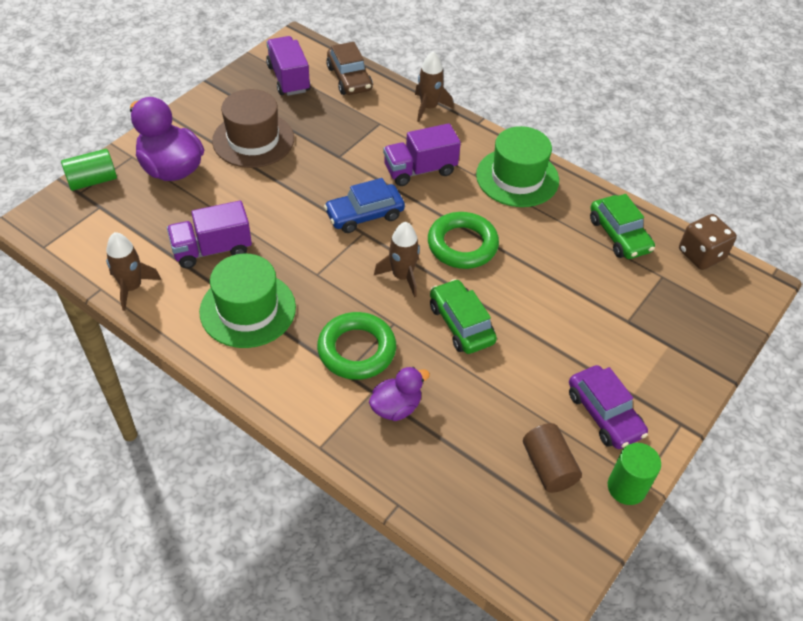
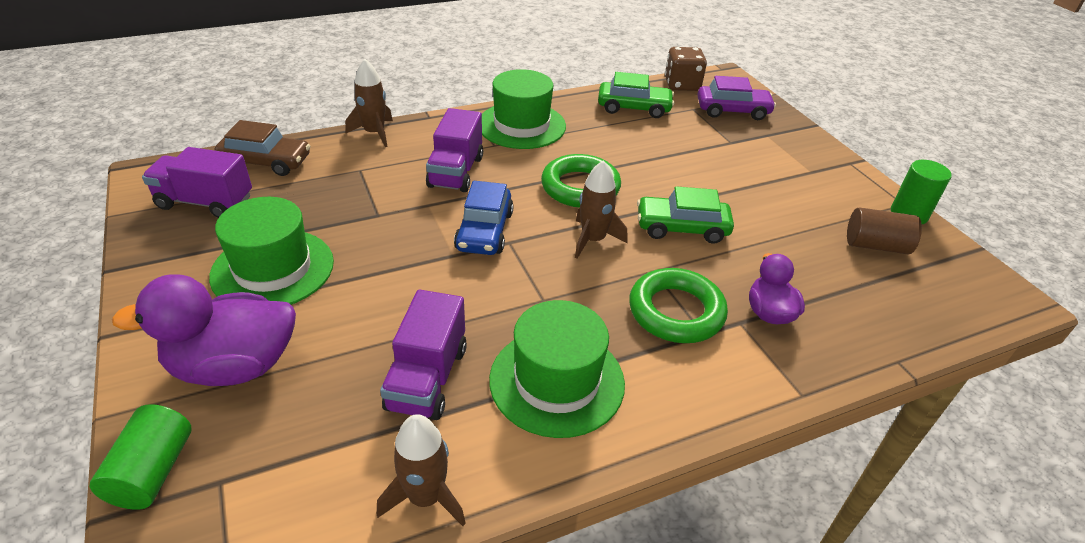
camera: 60 degrees left, 10 degrees down
(253, 140) = (273, 269): brown hat -> green hat
(604, 414) = (827, 193): purple car -> purple car (732, 110)

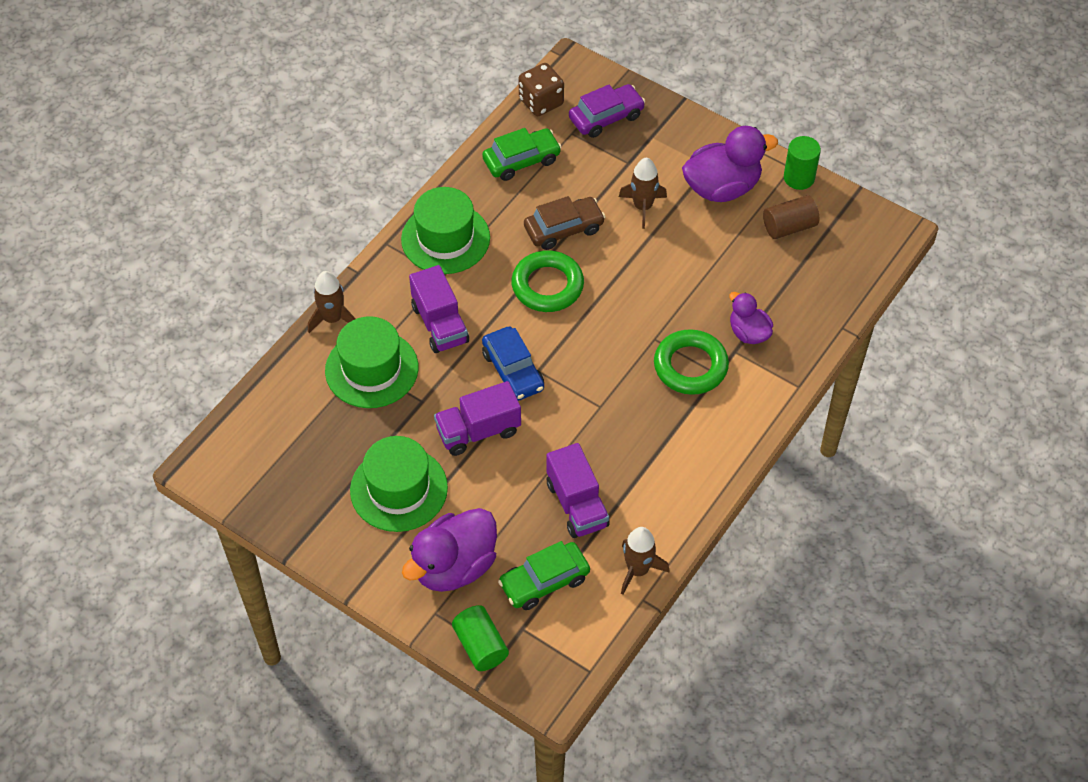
camera: 30 degrees left, 15 degrees up
(205, 202) = (281, 465): purple truck -> purple truck (478, 431)
(266, 162) = (280, 401): brown car -> brown car (564, 229)
(557, 381) = (653, 461): green hat -> green hat (371, 369)
(593, 240) = (595, 334): brown rocket -> brown rocket (643, 207)
(682, 228) = (648, 286): green car -> green car (544, 581)
(816, 190) = (722, 187): none -> purple duck

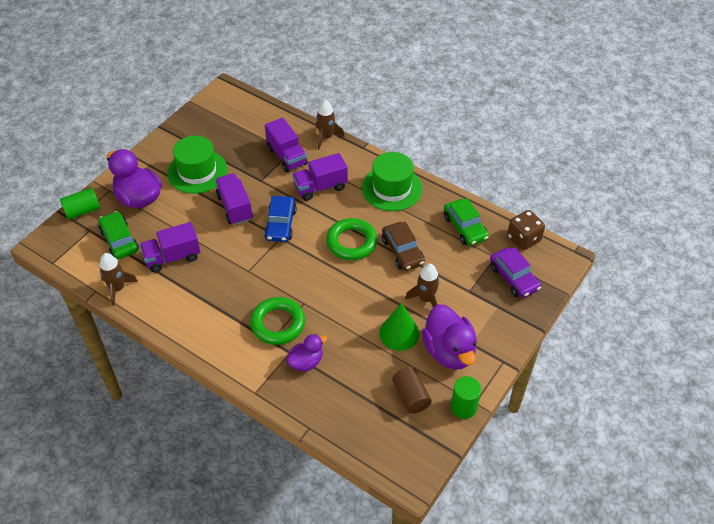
camera: 90 degrees right, 5 degrees down
(371, 369) = (287, 156): green hat -> purple truck
(513, 371) = (281, 224): blue car -> blue car turned 60 degrees counterclockwise
(698, 236) = (399, 333): none -> green cone

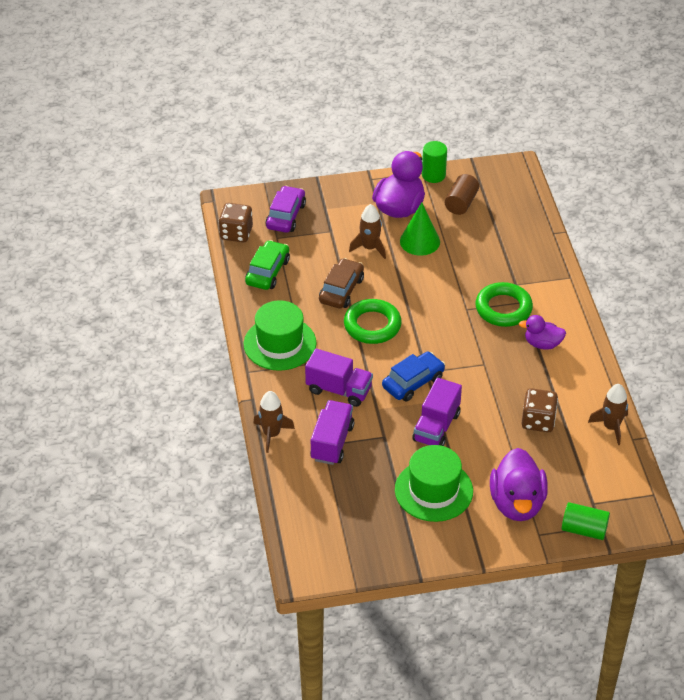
camera: 135 degrees left, 5 degrees down
(119, 240) = (573, 471): green car -> none
(172, 257) = (538, 421): purple truck -> brown dice
(306, 362) = (510, 270): purple duck -> purple duck (542, 344)

